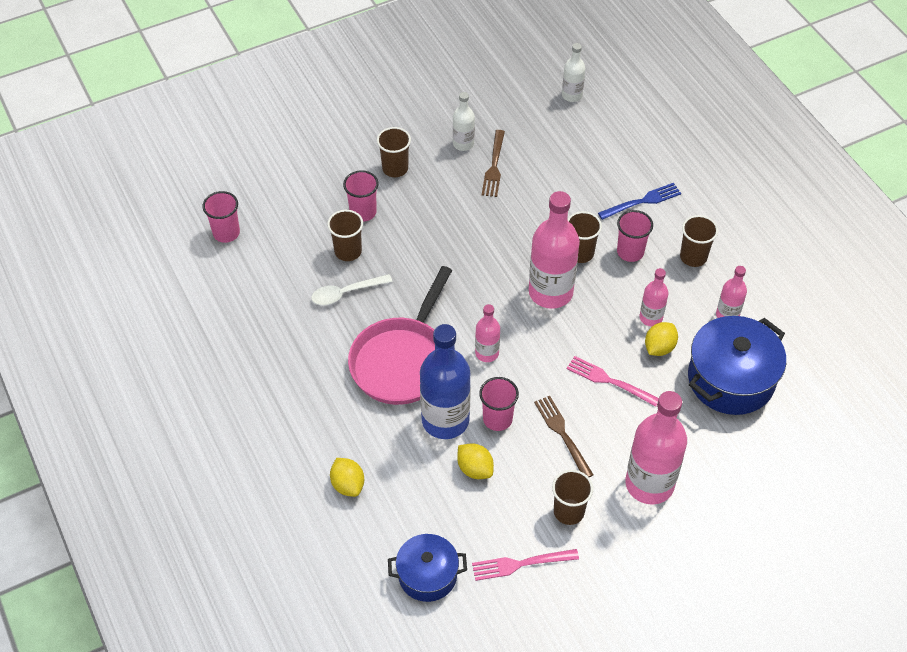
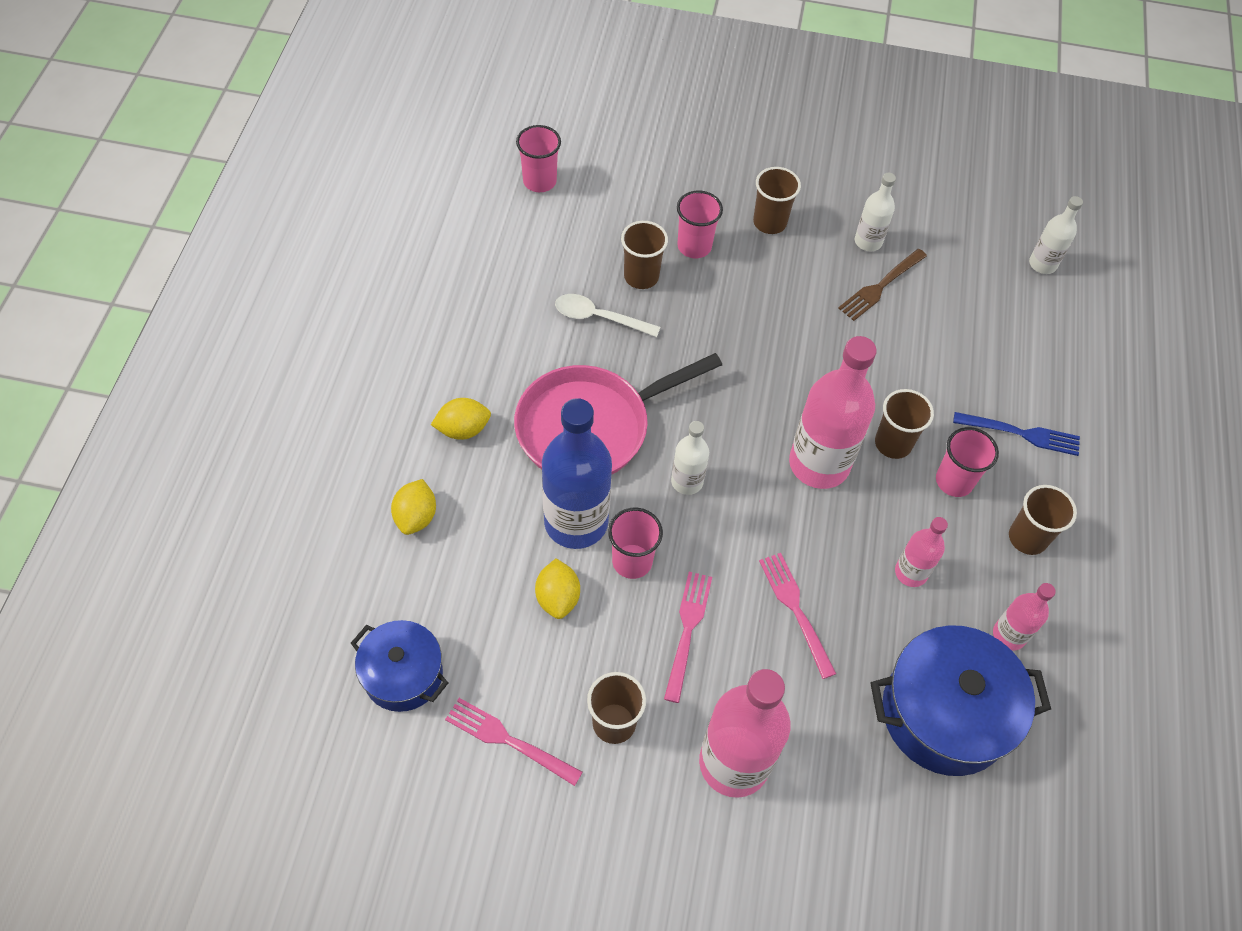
camera: 35 degrees right, 5 degrees up
(487, 353) = (687, 481): pink bottle -> white bottle
(562, 434) = (687, 630): brown fork -> pink fork
(659, 347) = (890, 614): yellow lemon -> yellow lemon (463, 429)

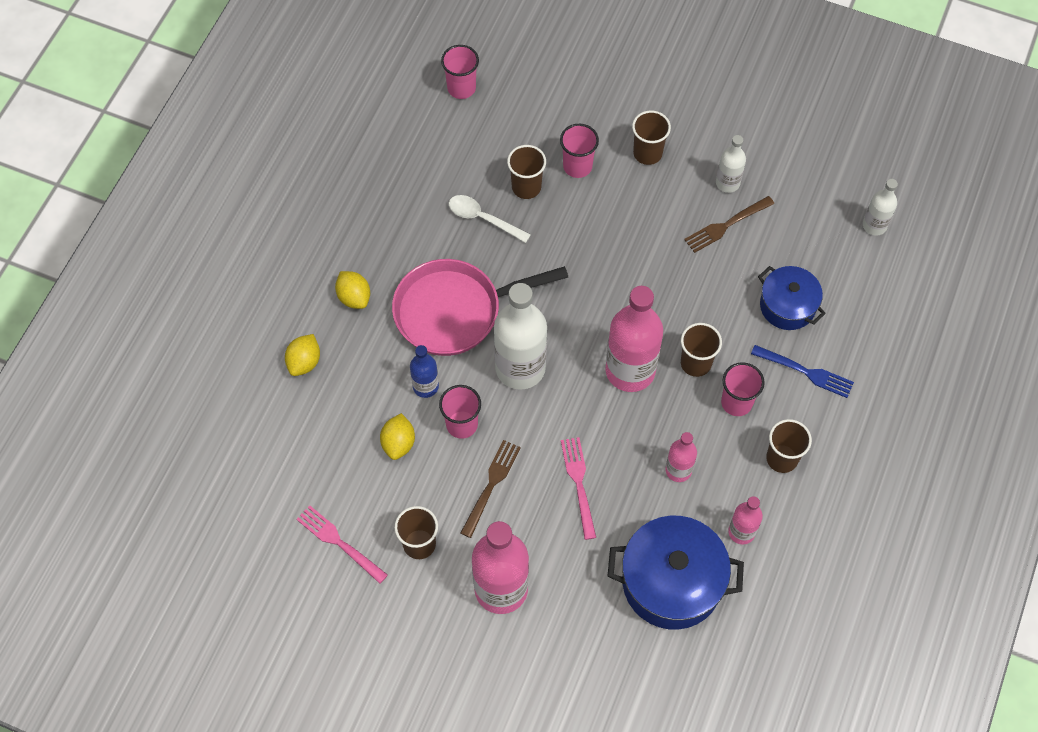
camera: 15 degrees right, 5 degrees up
(403, 674) = (272, 481): blue pot -> blue pot (787, 306)
(463, 429) = (354, 297): yellow lemon -> yellow lemon turned 60 degrees clockwise
(576, 522) = (425, 386): blue bottle -> blue bottle, size x0.52
(687, 481) = (520, 368): white bottle -> white bottle, size x1.93
(687, 630) = (491, 485): pink fork -> brown fork

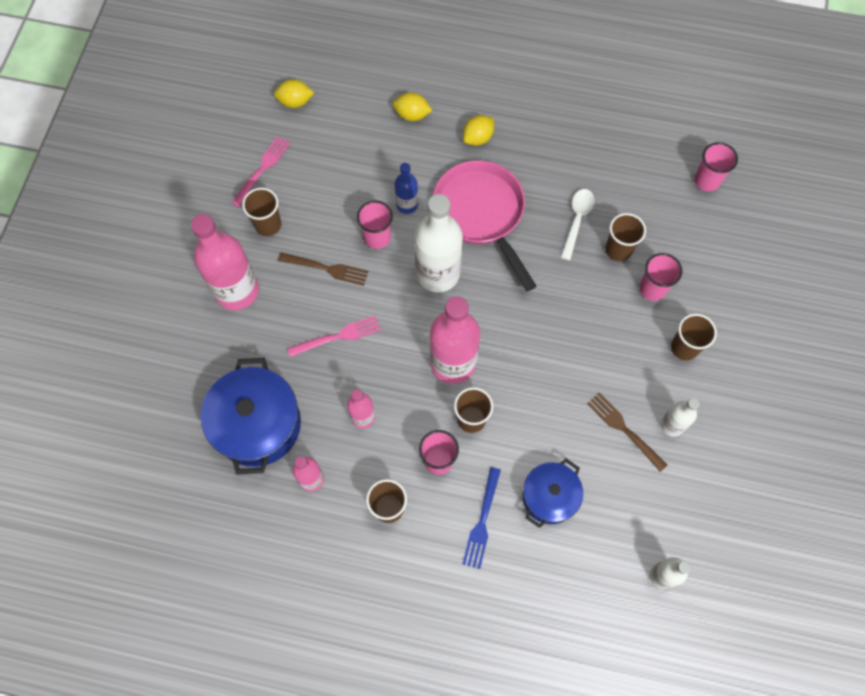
camera: 80 degrees right, 5 degrees up
(398, 443) = (353, 194): yellow lemon -> yellow lemon (295, 102)

